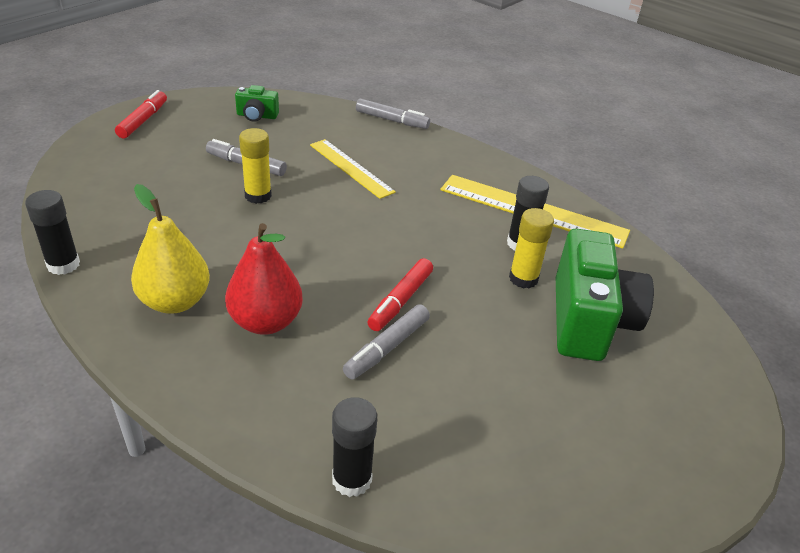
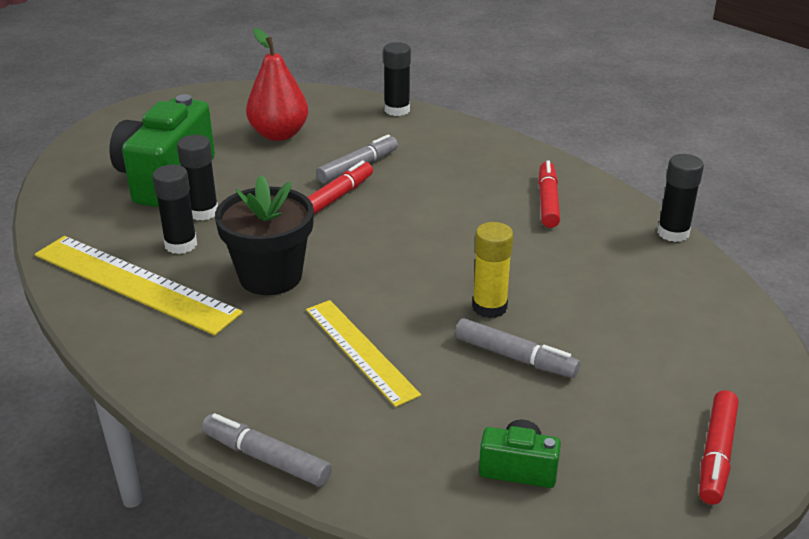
camera: 170 degrees left, 5 degrees down
(175, 301) = (548, 201): yellow pear -> red marker
(265, 322) = (462, 185): red pear -> red pear (279, 134)
(432, 217) = (270, 276): none -> black flower pot
(523, 278) = (203, 212): yellow glue stick -> black glue stick

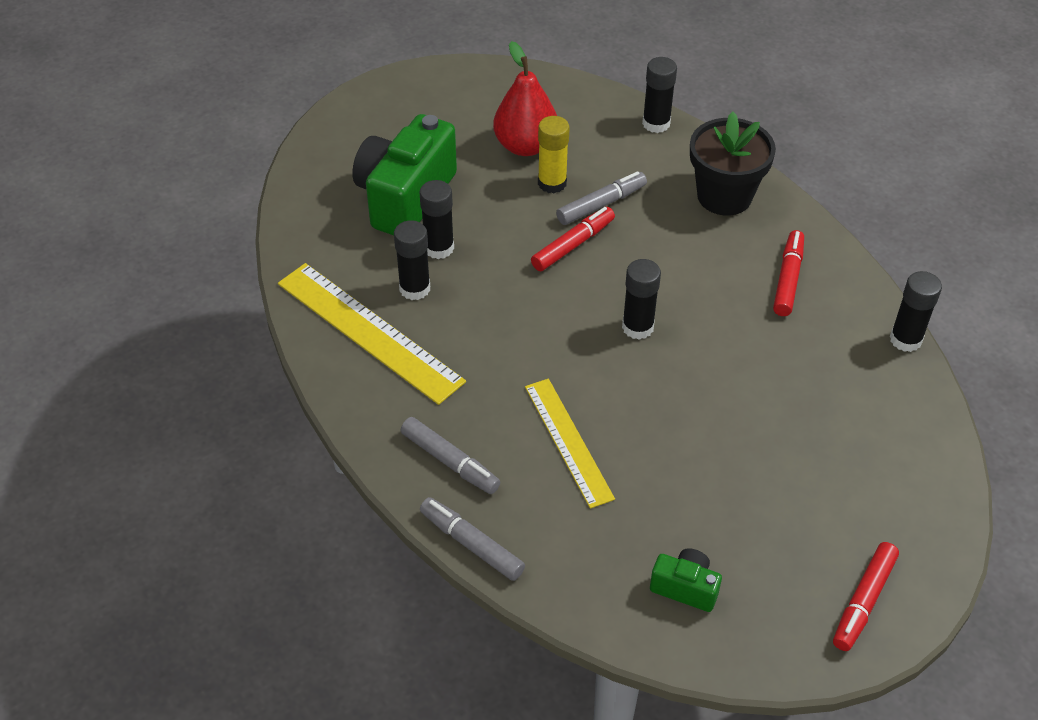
camera: 10 degrees right, 15 degrees up
(270, 276) = (496, 341): black flower pot -> black flower pot (724, 196)
(413, 251) = (637, 327): none -> black glue stick
(489, 307) = (698, 408): yellow glue stick -> yellow glue stick (552, 183)
(515, 357) = (709, 470): grey marker -> grey marker (450, 462)

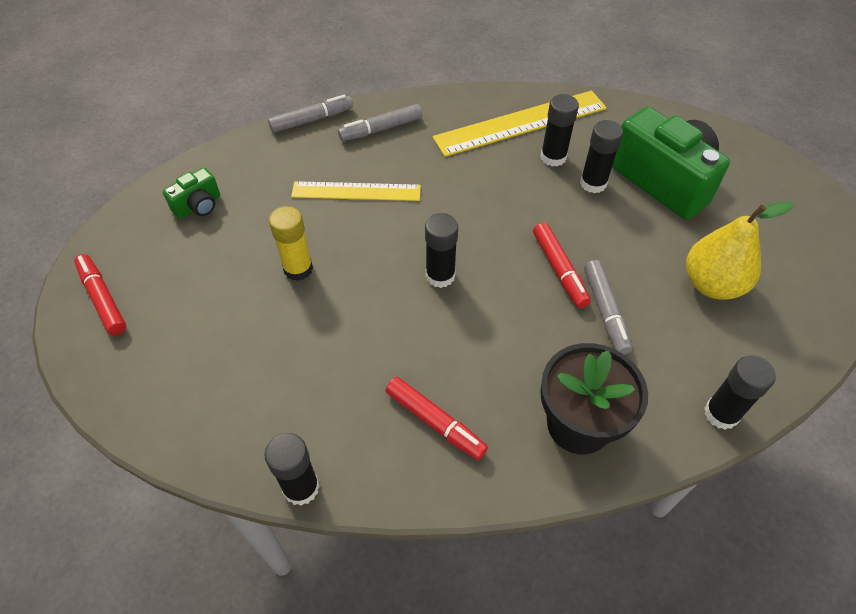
camera: 115 degrees right, 5 degrees up
(525, 146) = (712, 284): red pear -> yellow pear
(552, 183) = (649, 285): yellow glue stick -> yellow glue stick (298, 269)

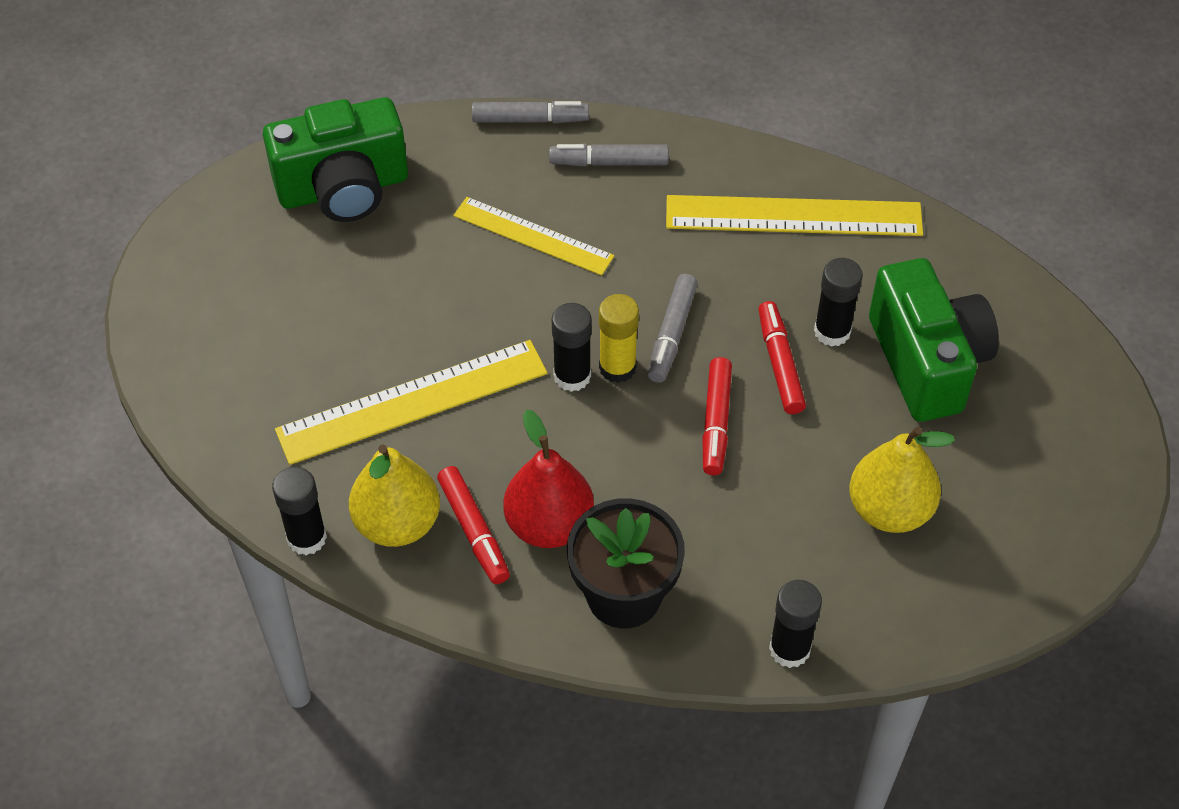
camera: 25 degrees right, 0 degrees up
(103, 299) = (196, 264): red marker -> red marker (780, 363)
(198, 206) = (343, 189): green camera -> green camera, size x2.12
(298, 269) = (417, 307): yellow glue stick -> yellow glue stick (617, 367)
(331, 339) = (412, 401): none -> yellow ruler
(371, 442) = (397, 523): none -> yellow pear
(490, 393) = (549, 525): none -> red pear
(553, 157) = (804, 278): black glue stick -> none
(605, 311) = (737, 490): grey marker -> grey marker (671, 334)

